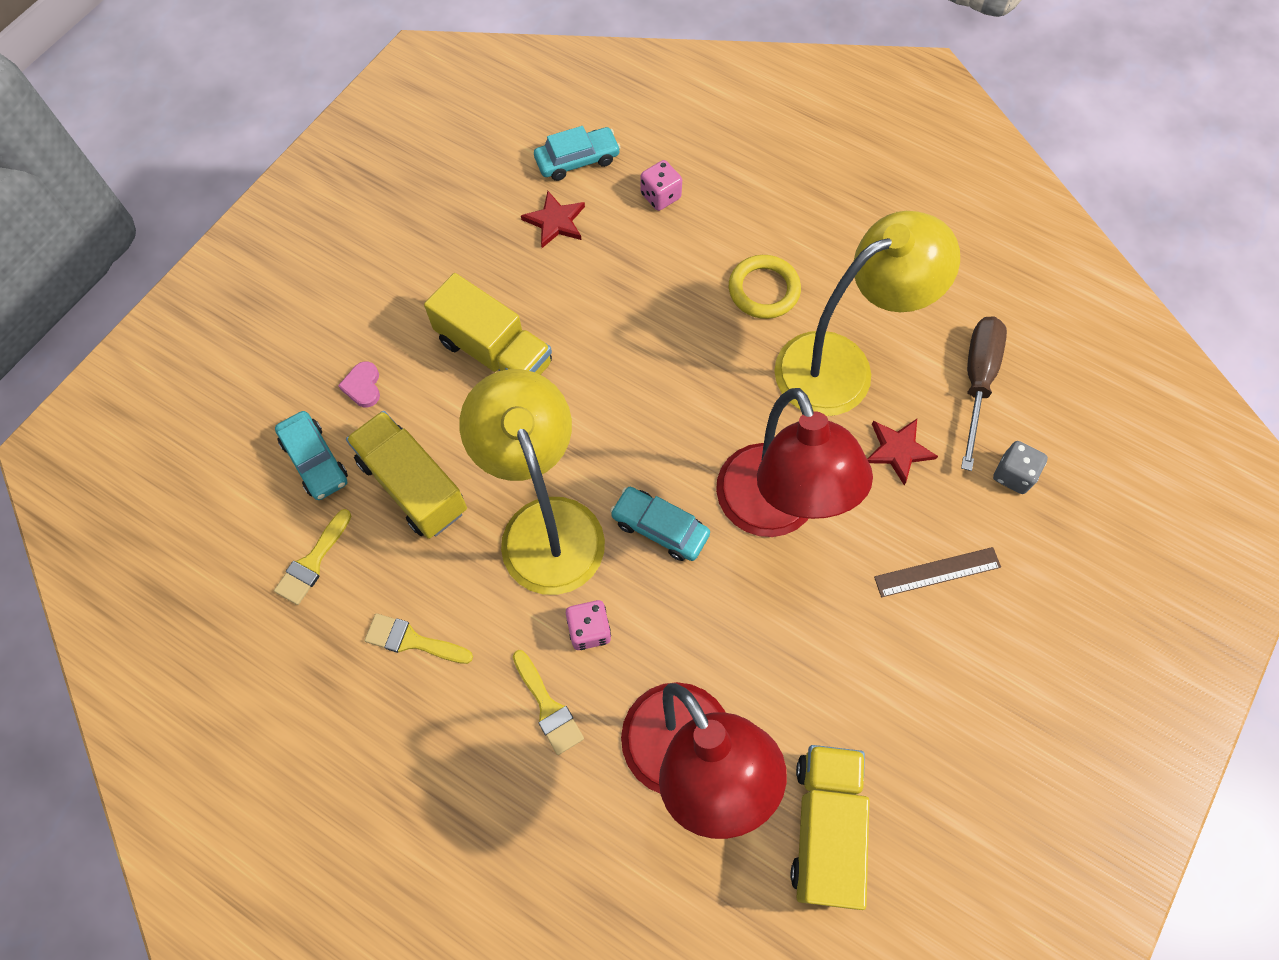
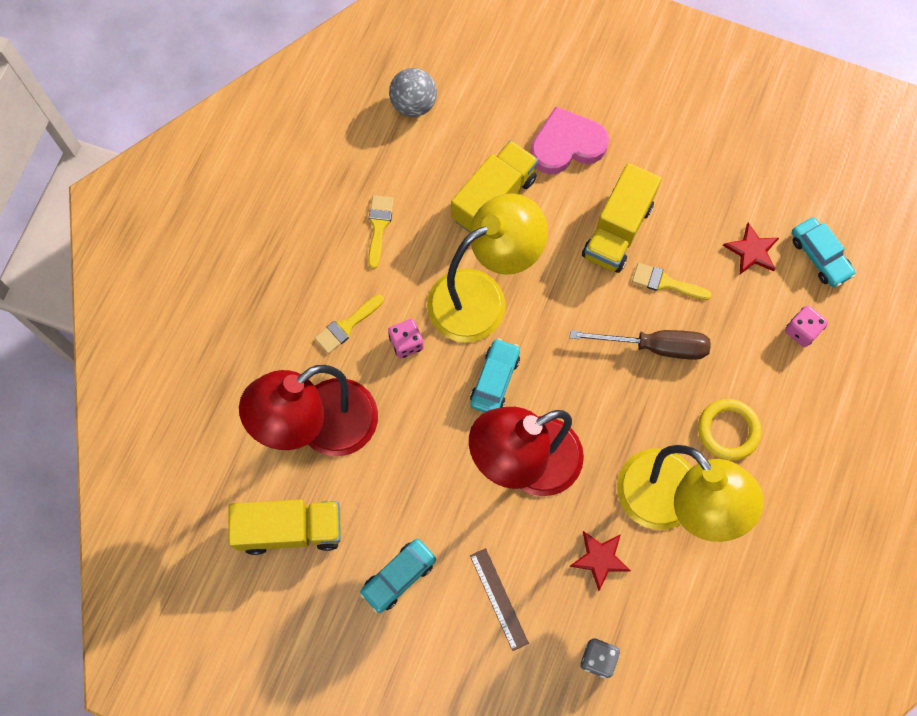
camera: 80 degrees right, 5 degrees up
(242, 564) = (413, 104): none -> grey ball
(312, 562) = (423, 148): yellow brush -> yellow brush (665, 283)
(315, 460) = (500, 129): turquoise car -> turquoise car (399, 576)
(363, 386) = (566, 145): pink heart -> pink heart, size x2.15
(977, 382) = (680, 623): brown screwdriver -> brown screwdriver (655, 346)

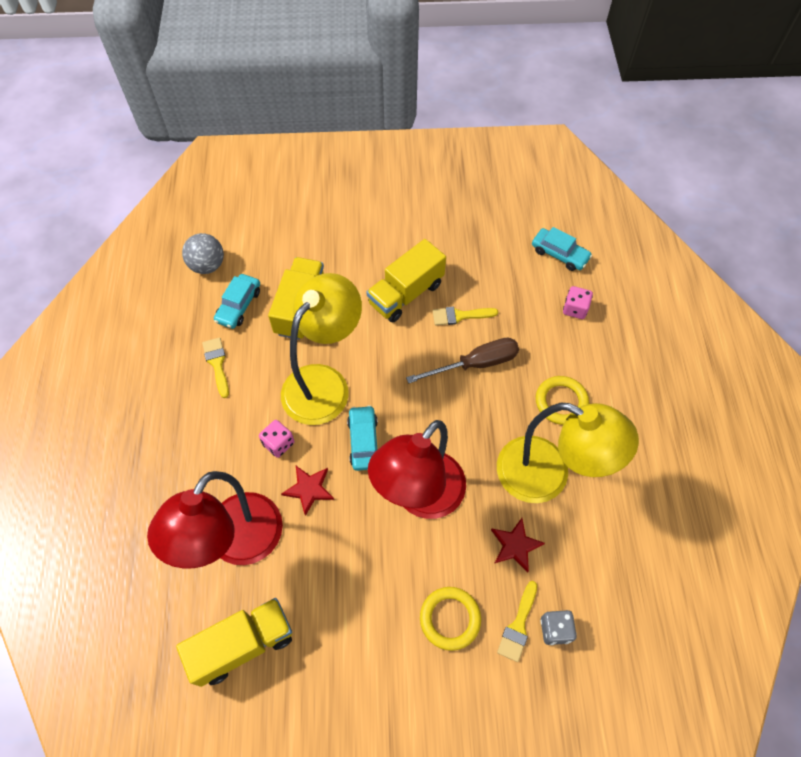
camera: 25 degrees left, 10 degrees down
(346, 326) = (222, 451): yellow brush -> yellow brush (518, 626)
(399, 576) = (356, 641): turquoise car -> turquoise car (239, 305)
(498, 599) = (450, 619): brown ruler -> yellow ring
(566, 145) = (339, 249): pink heart -> none
(617, 230) = (406, 294): yellow truck -> yellow truck turned 45 degrees clockwise
(752, 251) = (510, 269): red star -> red star (309, 489)

